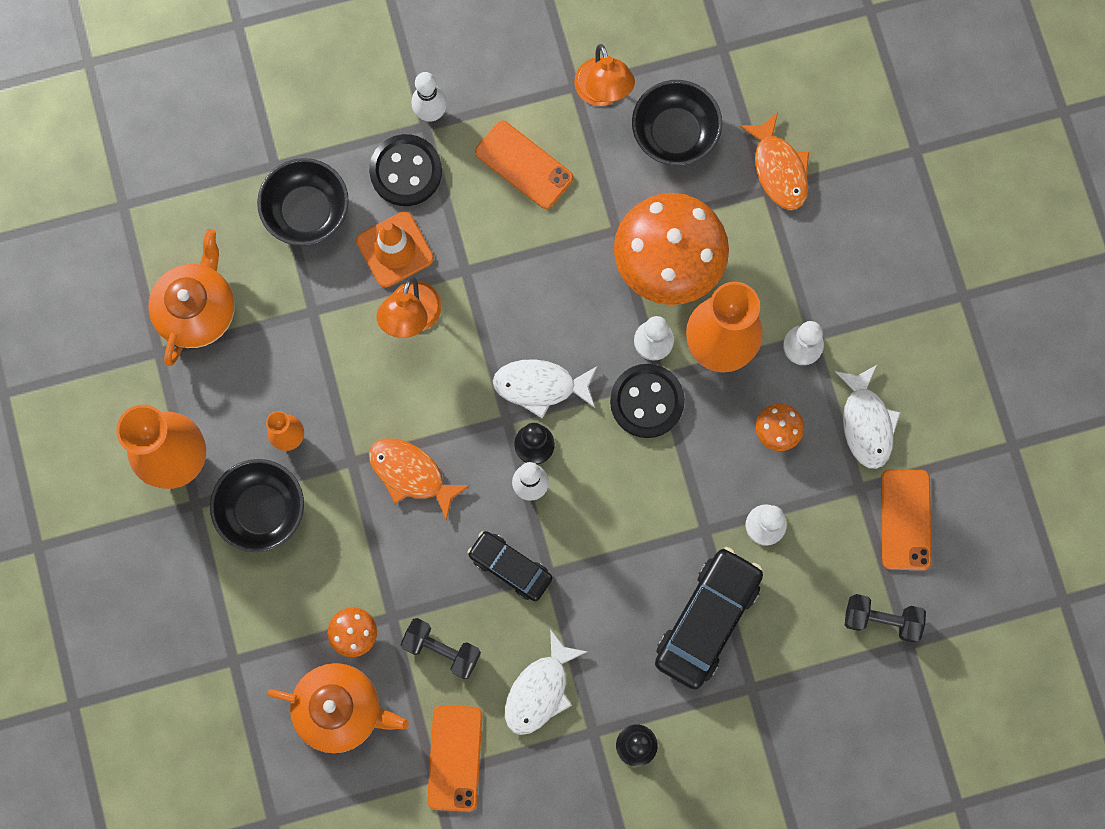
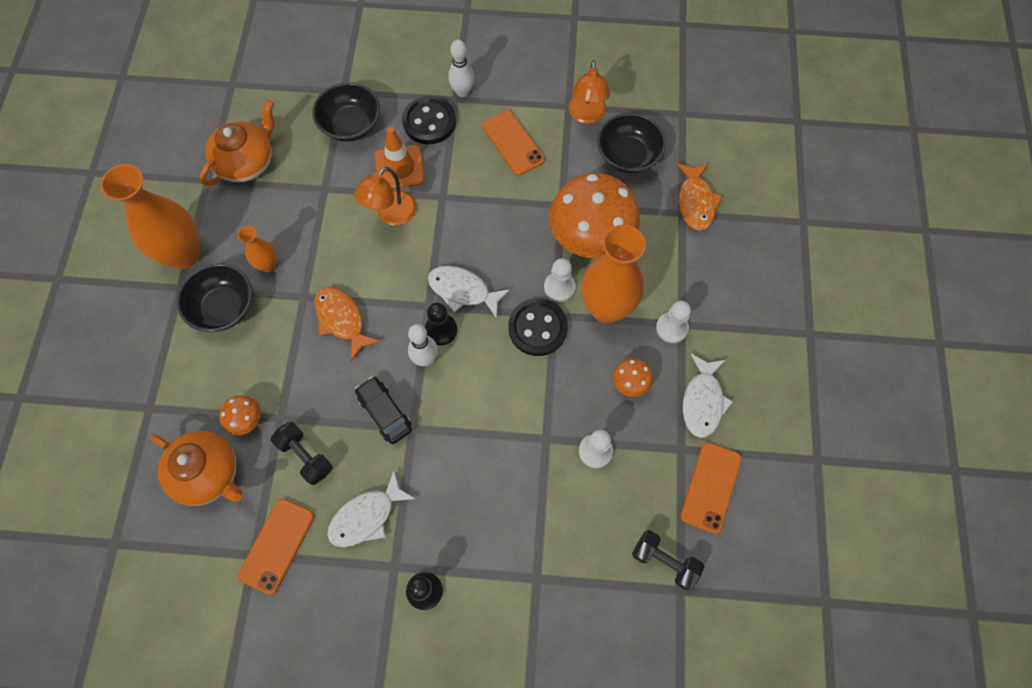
camera: 20 degrees right, 10 degrees down
(707, 620) = (521, 509): black car -> none

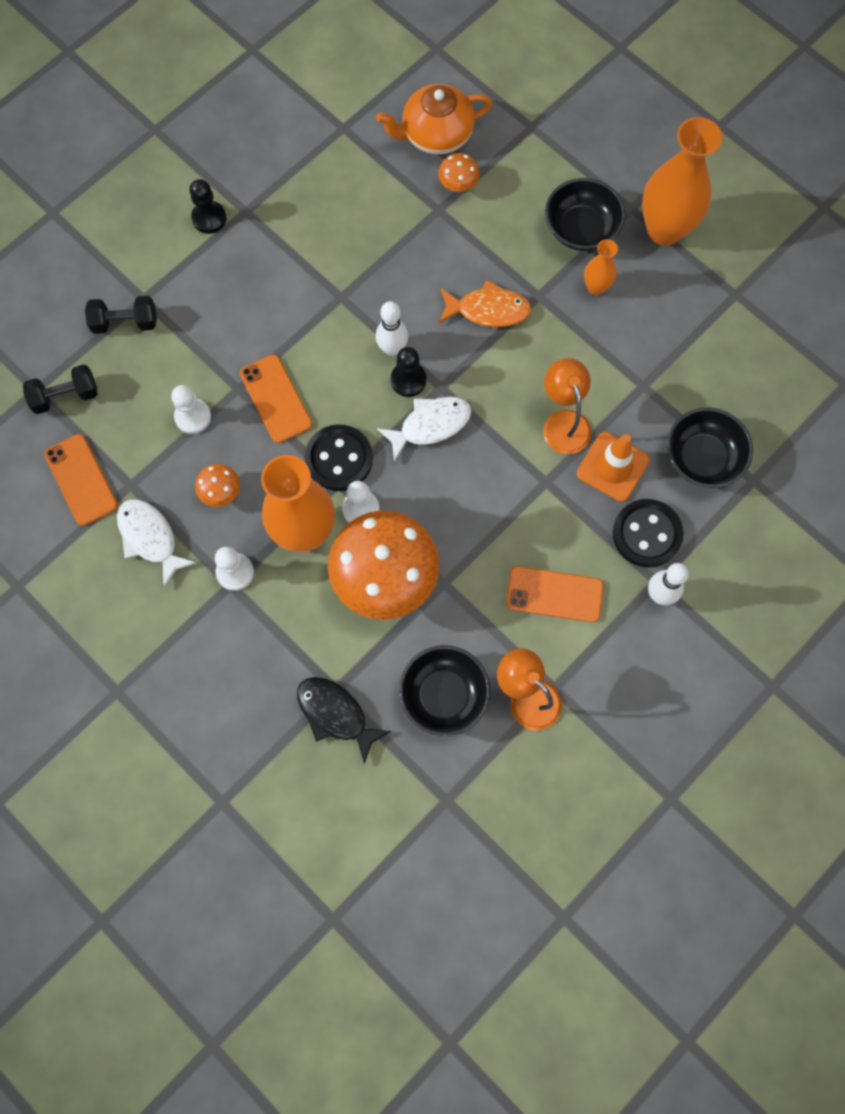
camera: 130 degrees right, 5 degrees up
(247, 162) = (730, 339): orange teapot -> none
(277, 545) = (336, 146): orange phone -> orange phone (276, 399)
(305, 456) = (388, 207): black dumbbell -> black dumbbell (125, 322)
(366, 516) = (301, 217): white fish -> none
(385, 413) = (373, 286): black car -> none
(695, 202) = (336, 714): orange fish -> black fish

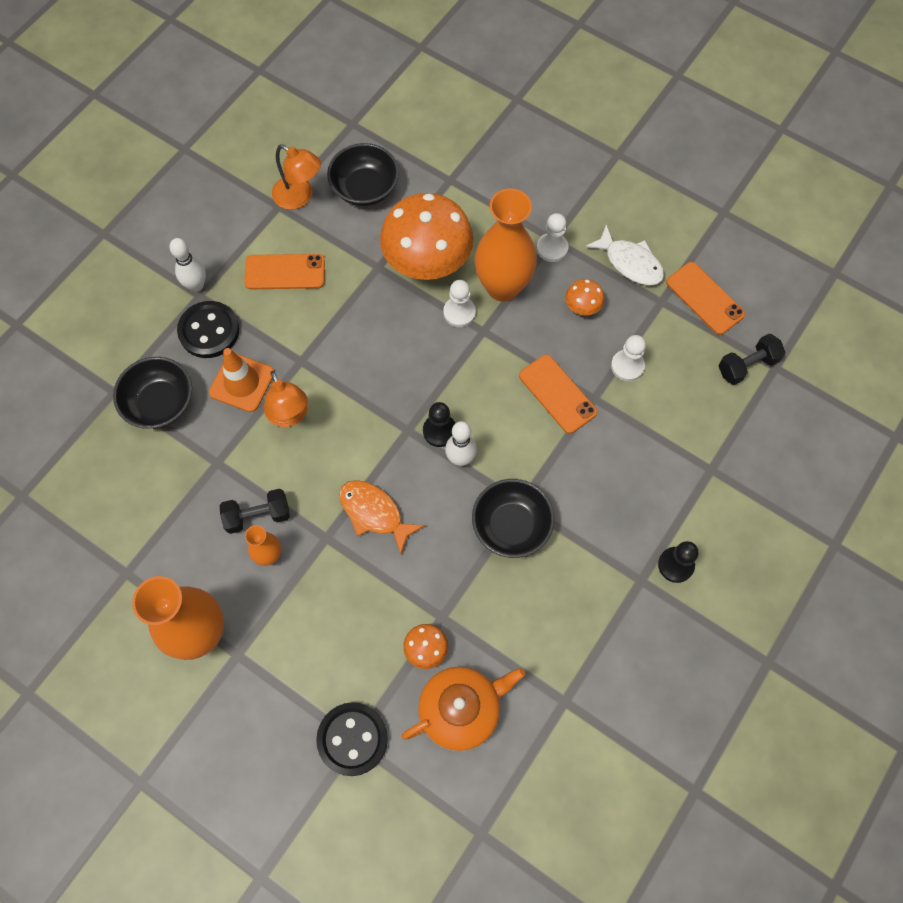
camera: 170 degrees right, 5 degrees down
(125, 322) = (719, 442): black dumbbell -> black dumbbell (258, 516)
(336, 714) = (446, 164): black fish -> none
(339, 459) = (487, 350): black button -> black button (352, 739)
(430, 425) = (412, 393): white fish -> none
(488, 310) = (374, 513): orange fish -> orange fish turned 45 degrees clockwise
(581, 229) = (289, 619): black bowl -> black bowl (511, 526)

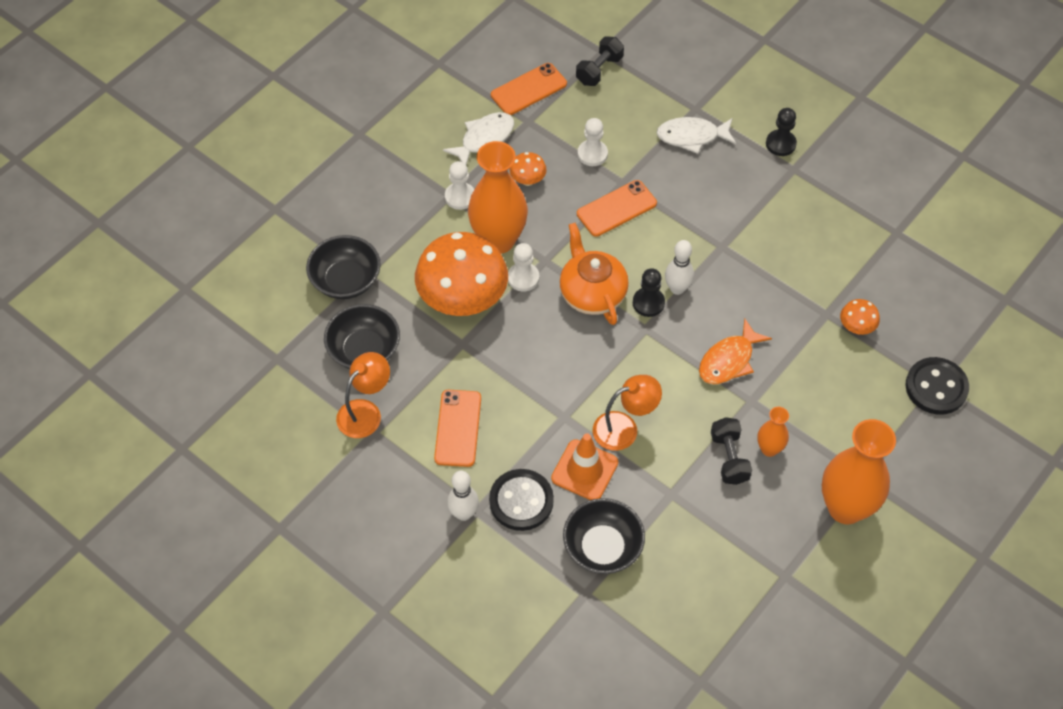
camera: 85 degrees left, 10 degrees down
(461, 710) = (907, 306): orange teapot -> orange teapot (592, 293)
(511, 526) = (744, 255): black bowl -> black bowl (346, 280)
(669, 466) = (692, 136): none -> white fish
(747, 366) = (599, 70): black dumbbell -> black dumbbell turned 60 degrees clockwise

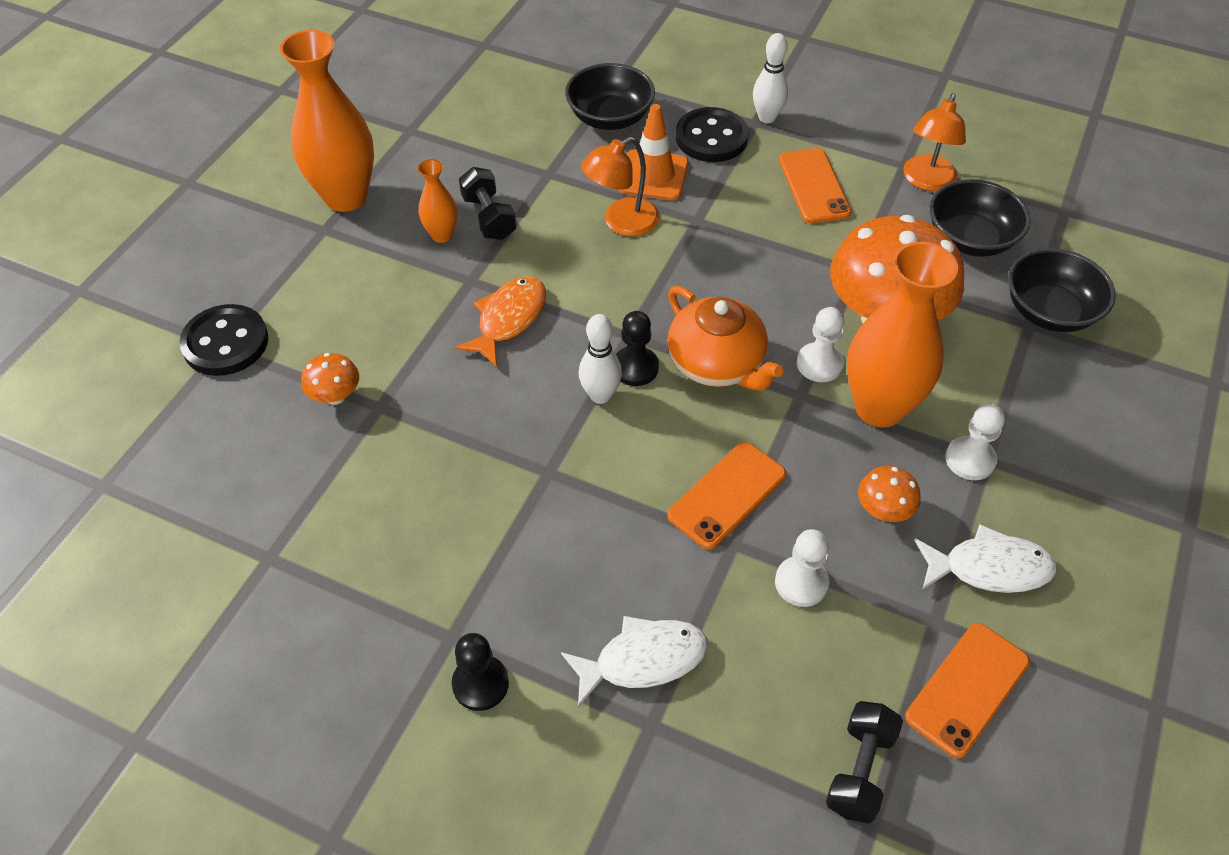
camera: 165 degrees right, 5 degrees down
(484, 139) = (989, 568): white fish -> white fish turned 120 degrees counterclockwise

